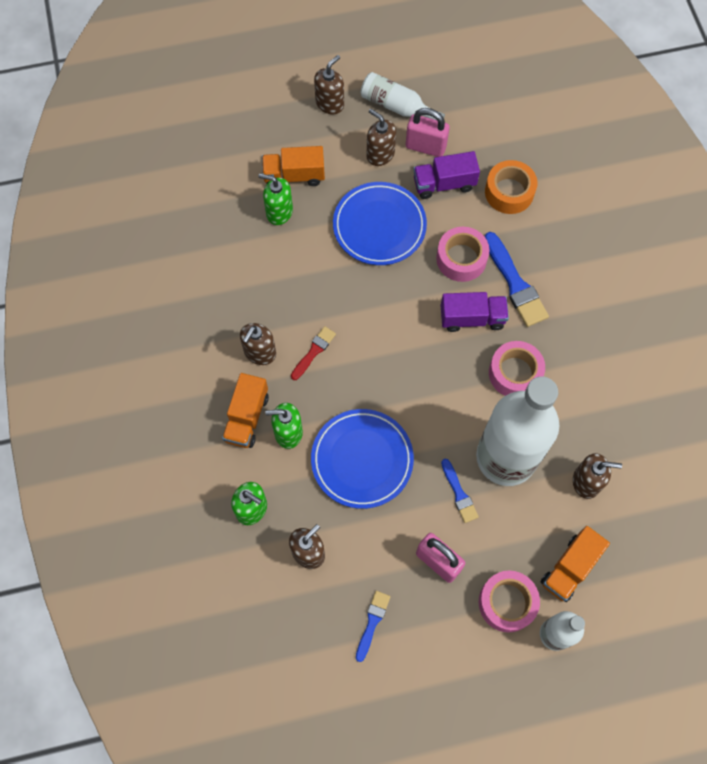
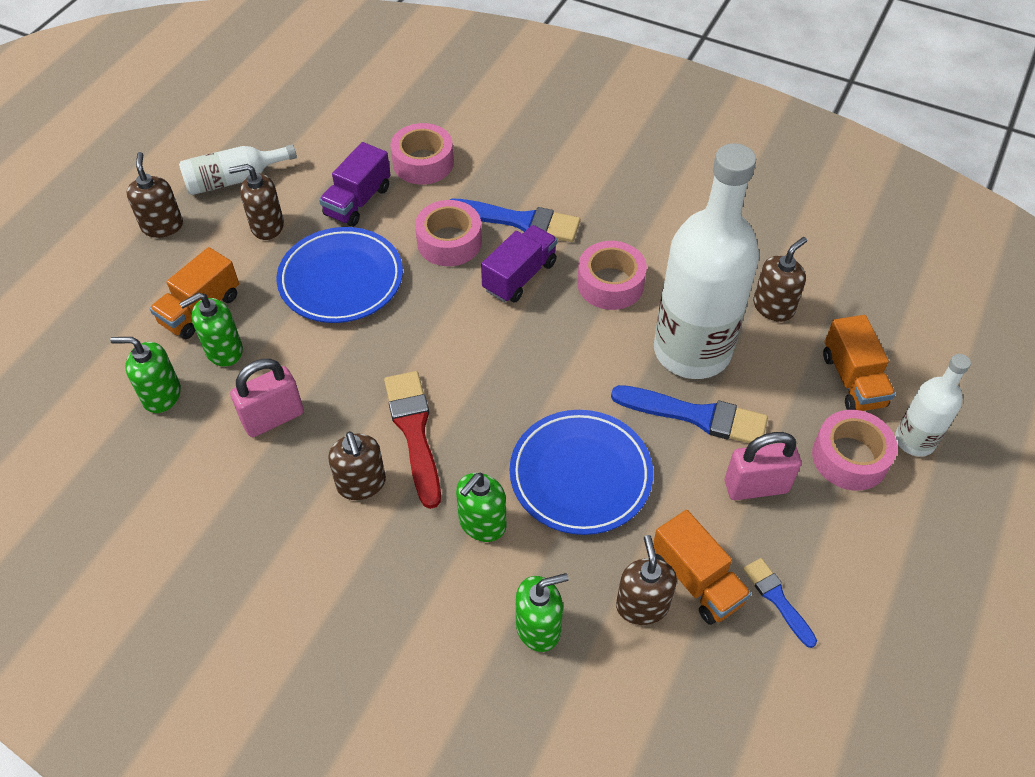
camera: 50 degrees left, 15 degrees down
(226, 209) = (161, 395): none -> green soap dispenser
(247, 417) = (424, 552): orange truck -> orange truck (696, 580)
(314, 352) = (414, 432): red brush -> red brush, size x1.73
(425, 147) = (303, 188): pink padlock -> pink padlock (273, 418)
(459, 493) = (696, 416): blue brush -> blue brush, size x1.73
(509, 192) = (423, 163): orange tape -> pink tape

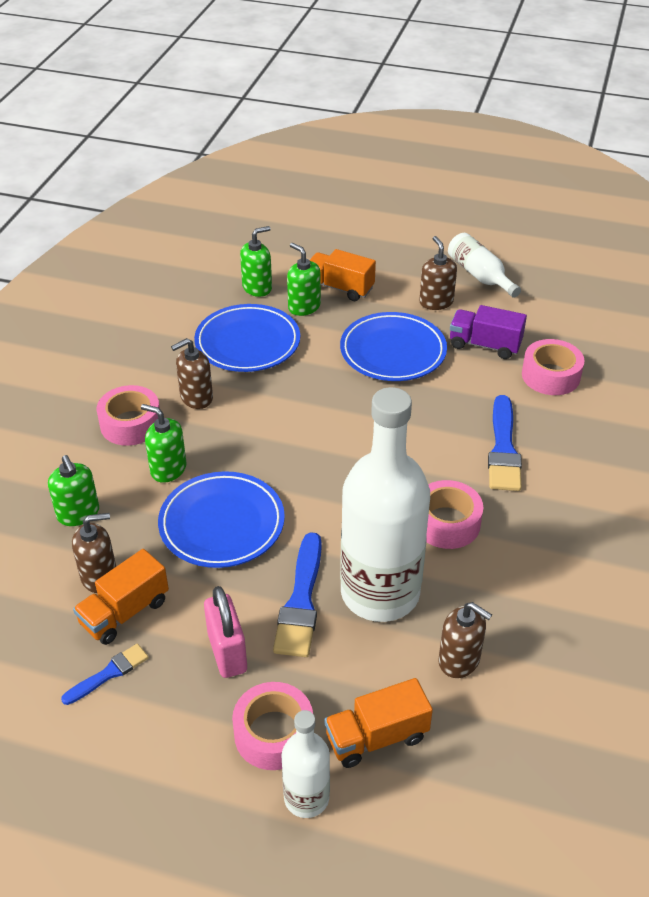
camera: 80 degrees right, 10 degrees down
(161, 395) = (257, 288): green soap dispenser -> green soap dispenser turned 60 degrees clockwise
(162, 226) = (415, 252): brown soap dispenser -> none
(273, 418) = (247, 343): pink padlock -> blue plate
(414, 432) = (248, 418): red brush -> none
(449, 242) = (459, 407): pink tape -> pink tape (131, 424)
(519, 276) = (434, 458): purple truck -> none

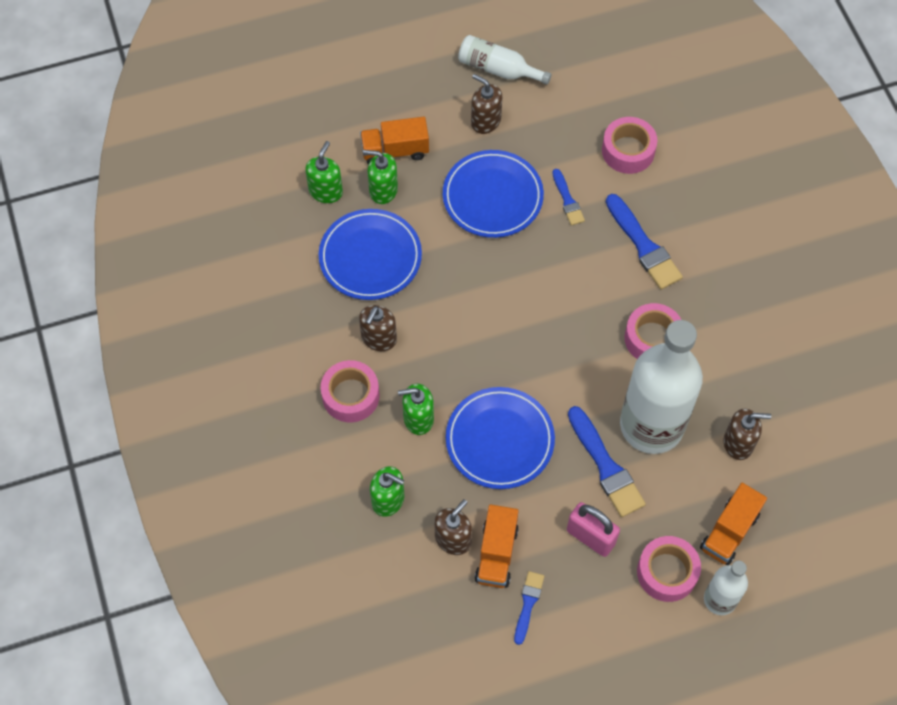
camera: 35 degrees left, 20 degrees up
(459, 383) = (567, 200): none -> blue brush
(485, 345) = (557, 147): purple truck -> none

